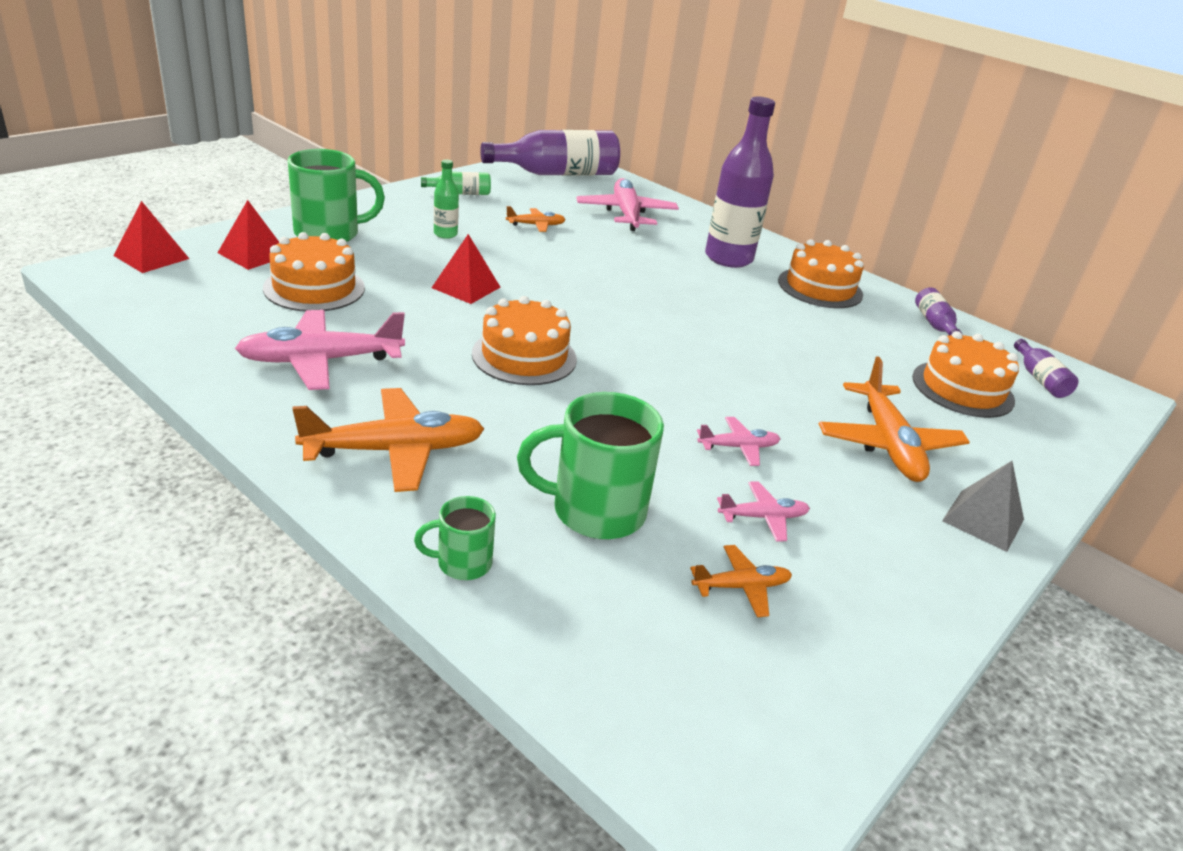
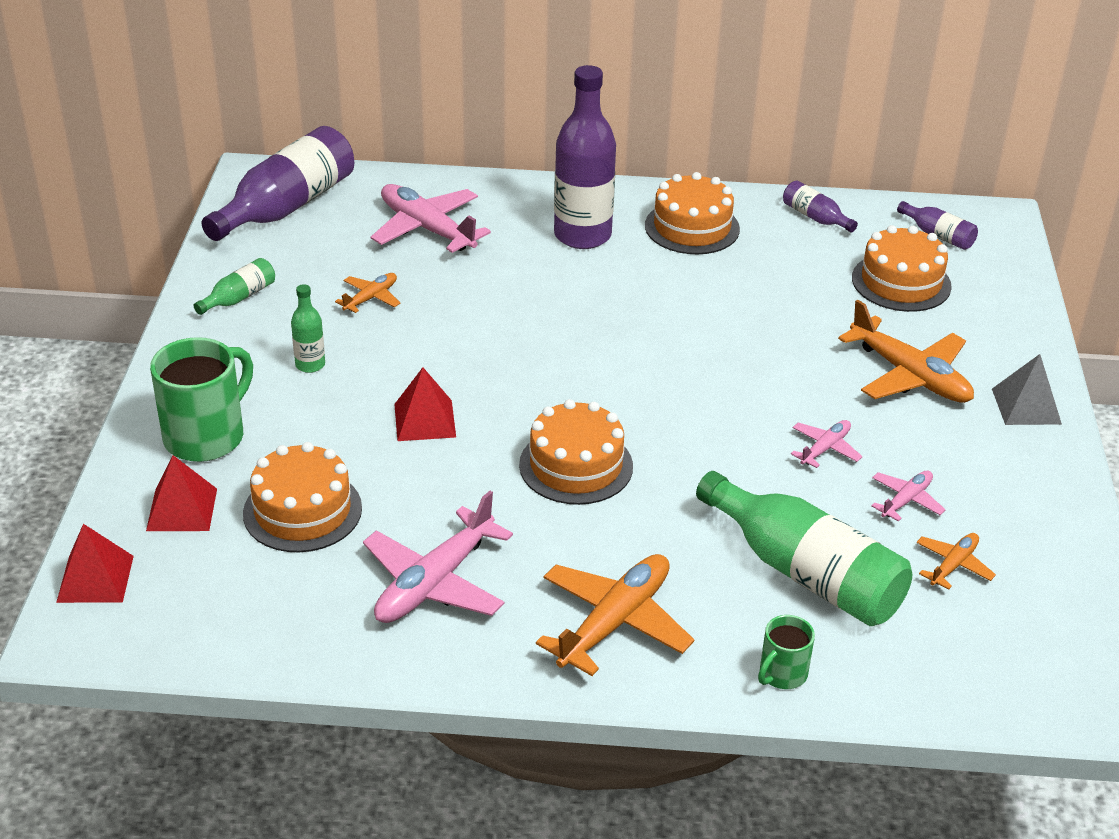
camera: 35 degrees left, 5 degrees up
(595, 511) = (805, 572): green mug -> green bottle

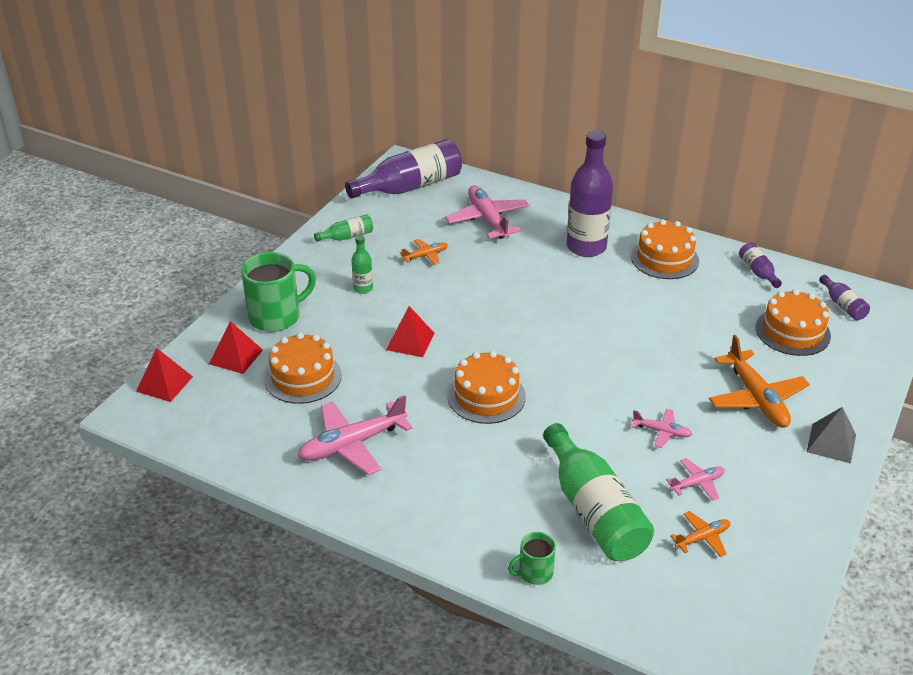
camera: 25 degrees right, 0 degrees up
(615, 622) = (447, 504): orange plane -> none
(825, 449) = (662, 432): pink plane -> pink plane turned 45 degrees clockwise

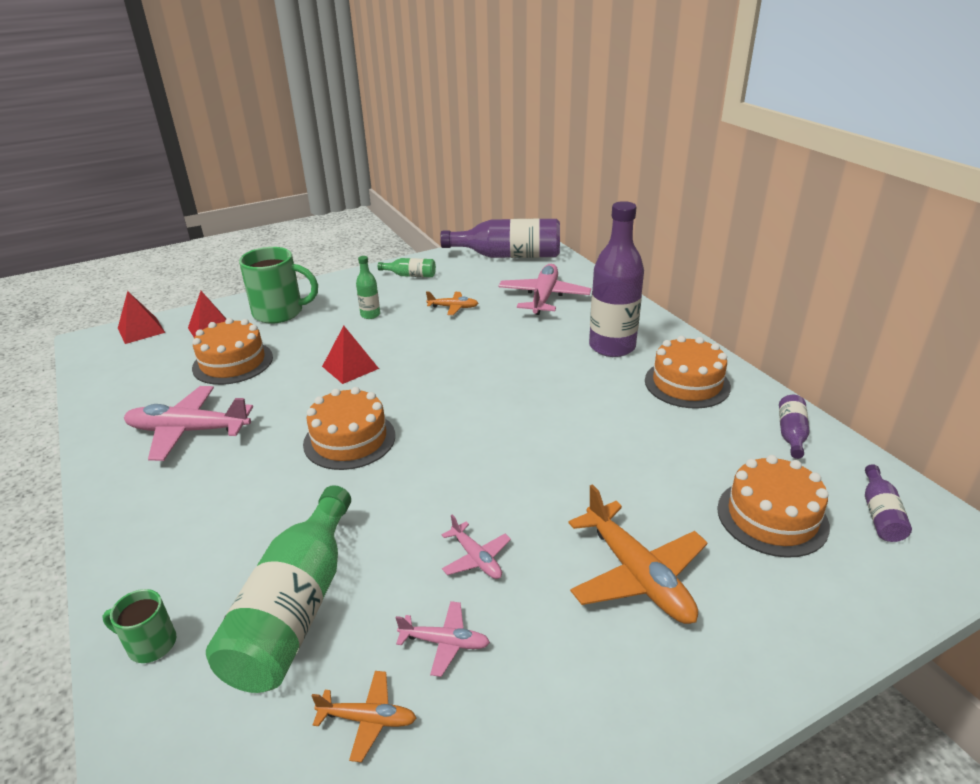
camera: 35 degrees right, 5 degrees down
(756, 398) = (637, 575): orange plane -> orange plane turned 45 degrees counterclockwise
(831, 443) = (685, 688): grey pyramid -> none

